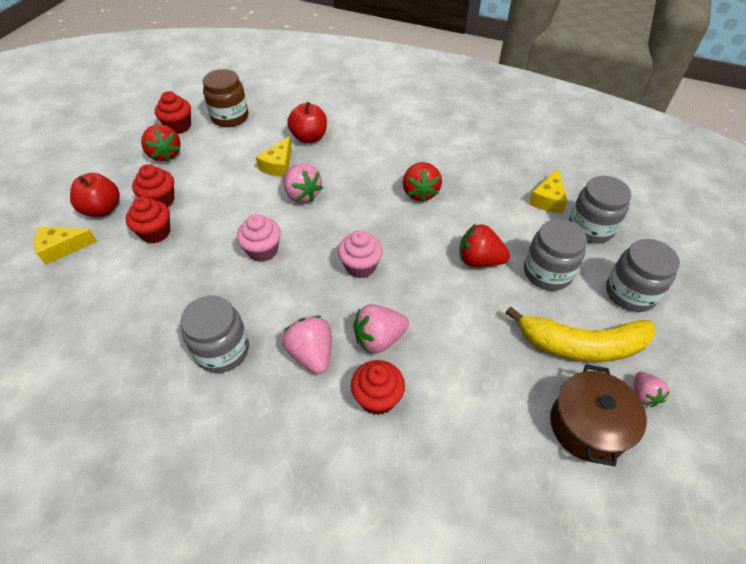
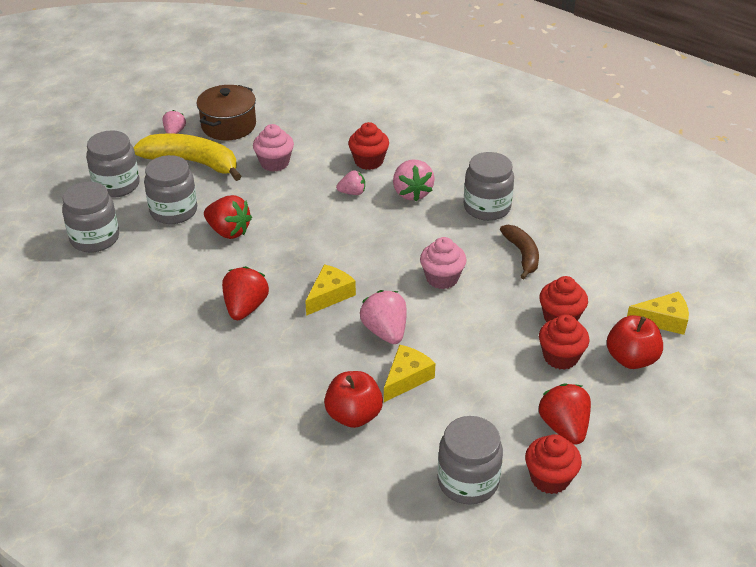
camera: 165 degrees left, 10 degrees down
(185, 292) = (522, 255): none -> brown banana
(230, 117) = (468, 481): brown jar -> grey jar
(360, 266) = (346, 246): pink cupcake -> pink cupcake (274, 163)
(379, 339) = (352, 192): pink strawberry -> pink strawberry, size x0.60
(548, 199) = (109, 273): yellow cheese -> yellow cheese (330, 295)

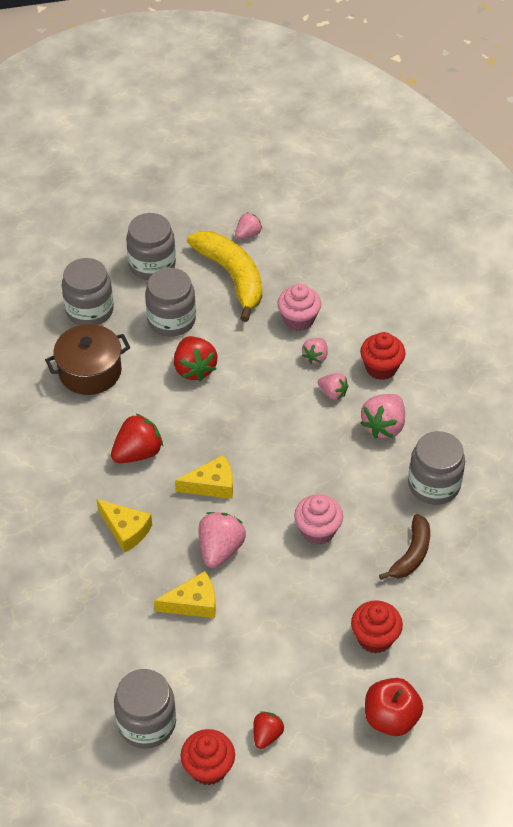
camera: 40 degrees right, 10 degrees up
(228, 126) = (299, 254): brown pot -> brown pot (90, 371)
(314, 178) = (315, 357): none -> pink strawberry
(353, 415) = (122, 606): red apple -> none
(560, 357) = (334, 673): red cupcake -> none
(564, 427) = (267, 735): red strawberry -> red strawberry, size x0.60
(663, 320) = (462, 703): yellow cheese -> yellow cheese (125, 530)

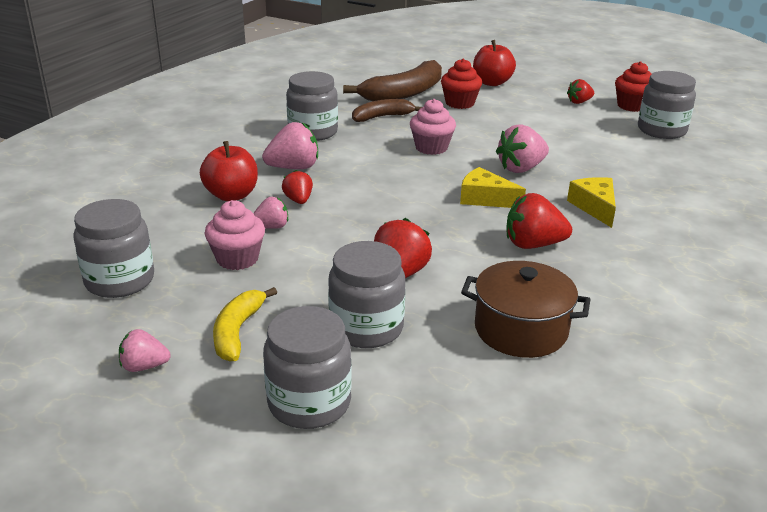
camera: 140 degrees left, 20 degrees down
(89, 310) = (456, 395): grey jar -> grey jar (120, 280)
(193, 603) = (573, 156): yellow cheese -> none
(232, 277) = (237, 331): yellow banana -> yellow banana, size x0.59
(333, 393) = (298, 200): pink strawberry -> red strawberry
(381, 368) = (231, 195): red cupcake -> red apple
(445, 619) = (404, 93): none -> brown banana

